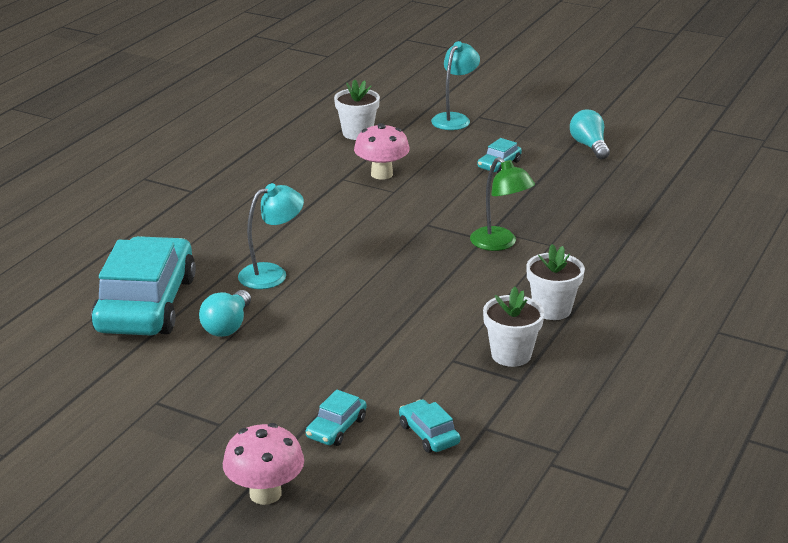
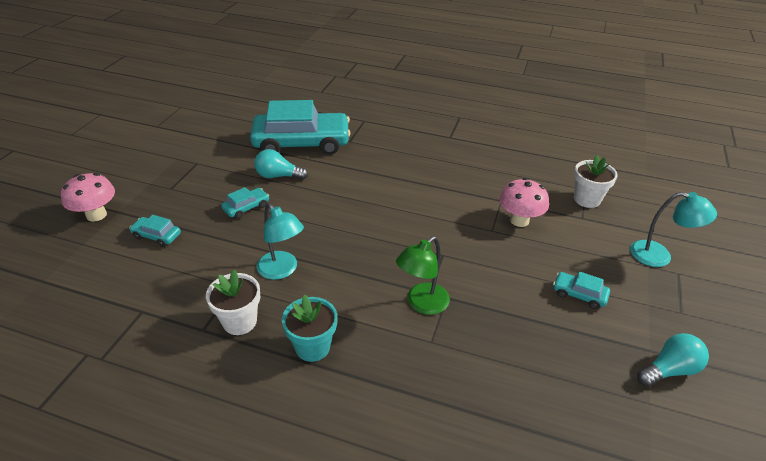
camera: 80 degrees right, 10 degrees up
(272, 273) = (346, 185): turquoise lamp -> turquoise lamp (282, 270)
(428, 434) = (140, 281): turquoise car -> turquoise car (246, 207)
(552, 309) = (312, 347): white flower pot -> turquoise flower pot

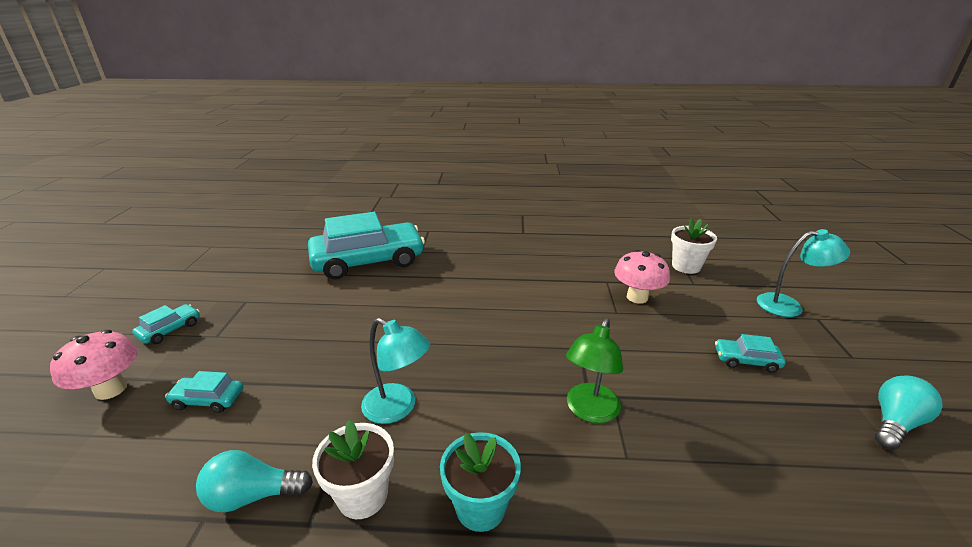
camera: 15 degrees left, 10 degrees down
(246, 207) = (324, 340): turquoise car -> turquoise car (170, 330)
(278, 176) = (353, 298): turquoise light bulb -> turquoise light bulb (253, 495)

